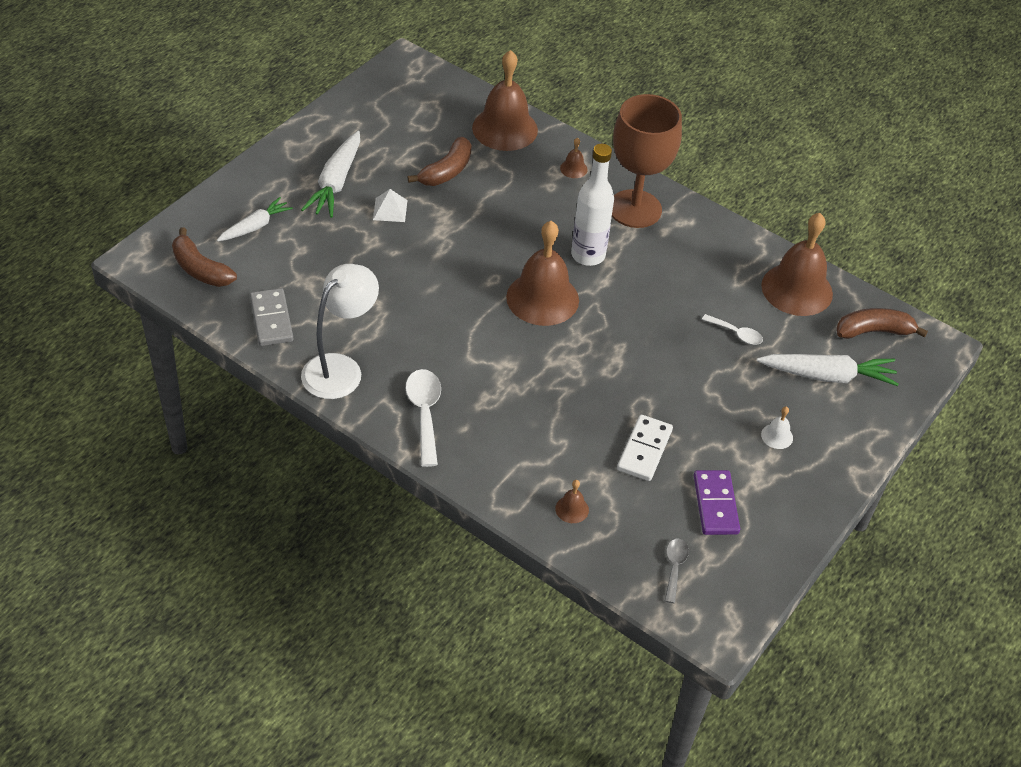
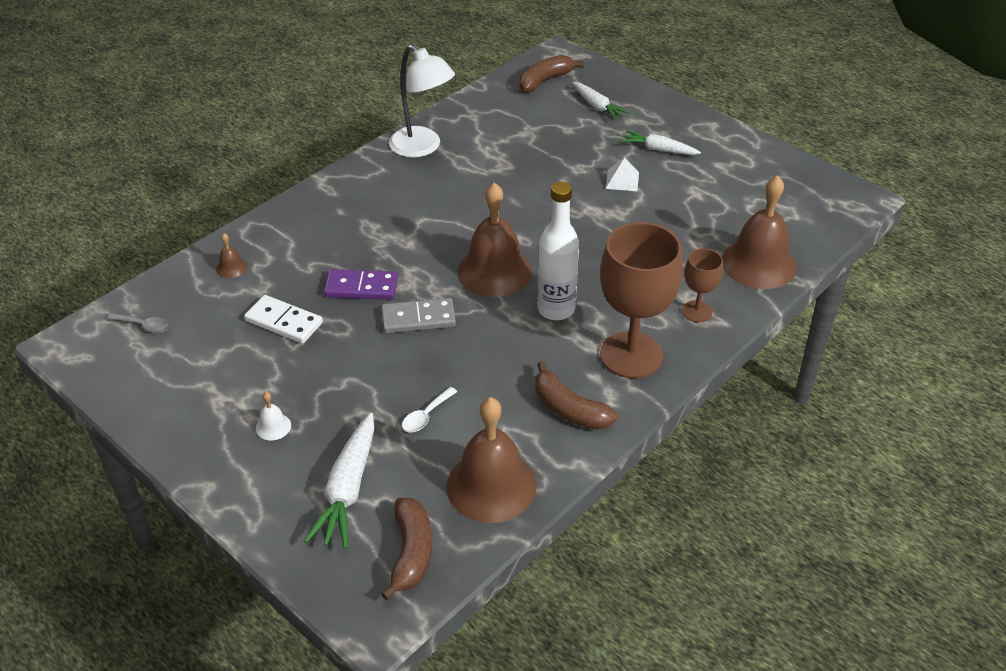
camera: 100 degrees right, 5 degrees down
(271, 319) = (483, 114): grey domino -> grey domino (418, 318)
(336, 182) = (659, 150): white carrot -> white carrot, size x0.65
(425, 413) = (362, 190): white spoon -> none
(446, 171) = (682, 218): brown banana -> brown banana (569, 409)
(573, 168) = (697, 311): brown bell -> brown goblet
(715, 504) = (203, 364): purple domino -> purple domino (361, 287)

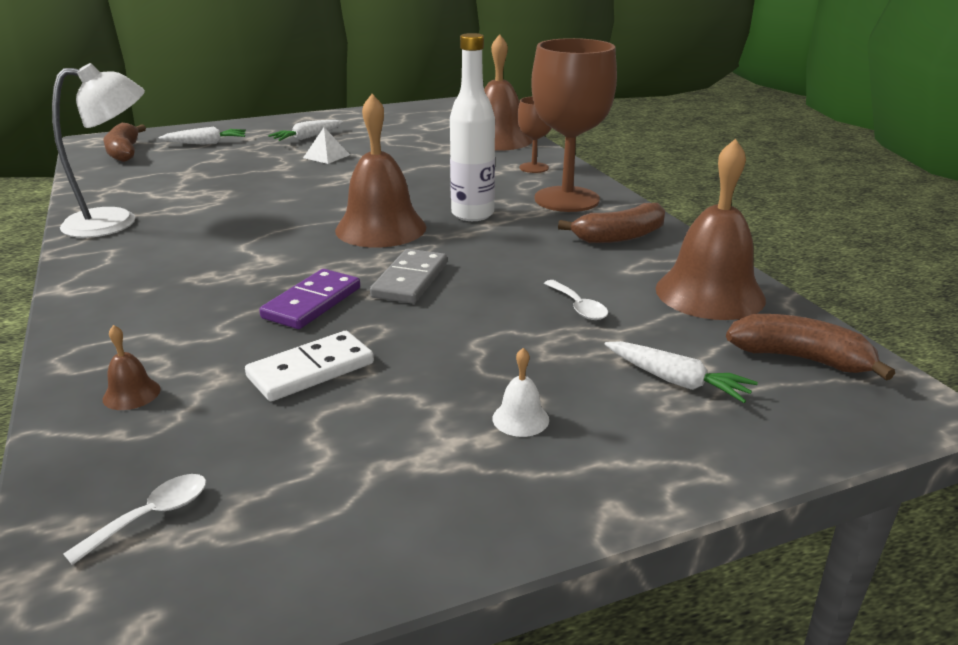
camera: 65 degrees left, 15 degrees down
(144, 326) = (151, 516): grey spoon -> white spoon
(348, 489) = (676, 381): white carrot -> white carrot, size x0.65

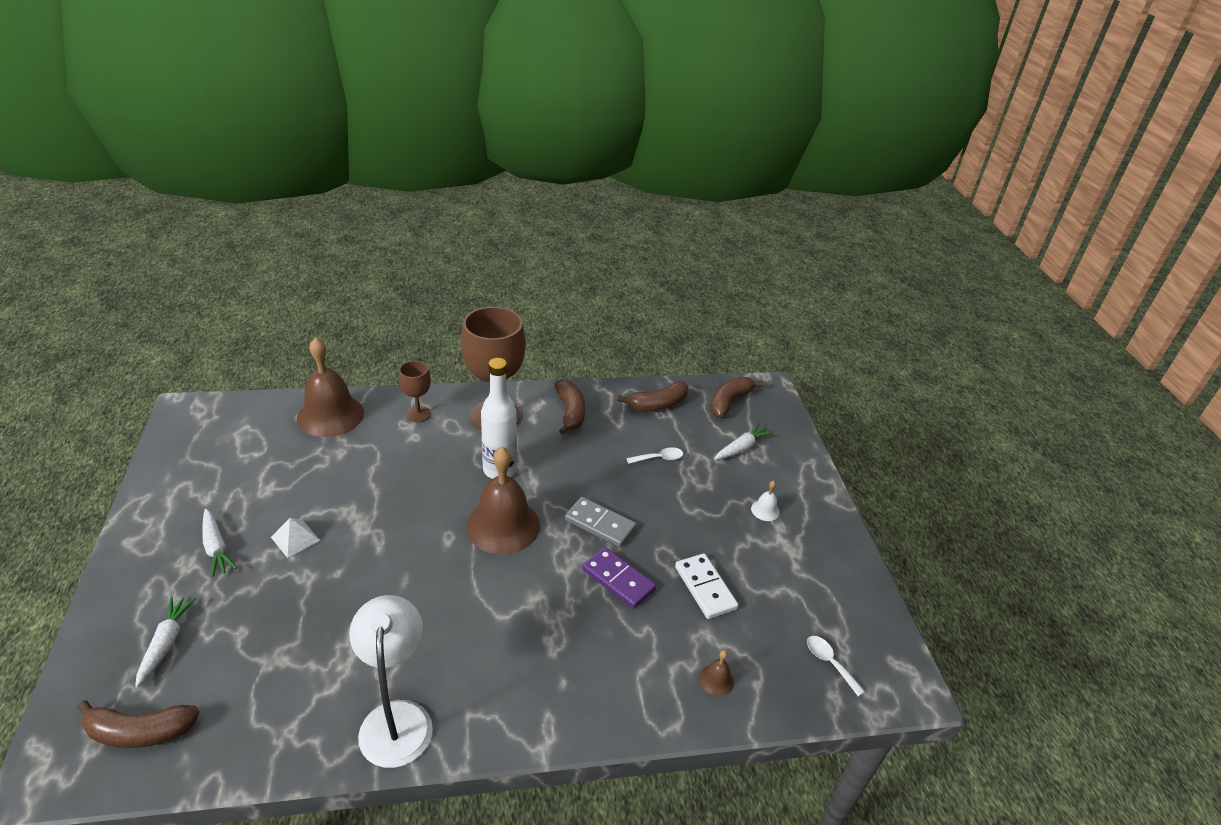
camera: 80 degrees left, 10 degrees up
(709, 293) = (657, 404): brown bell -> brown banana

